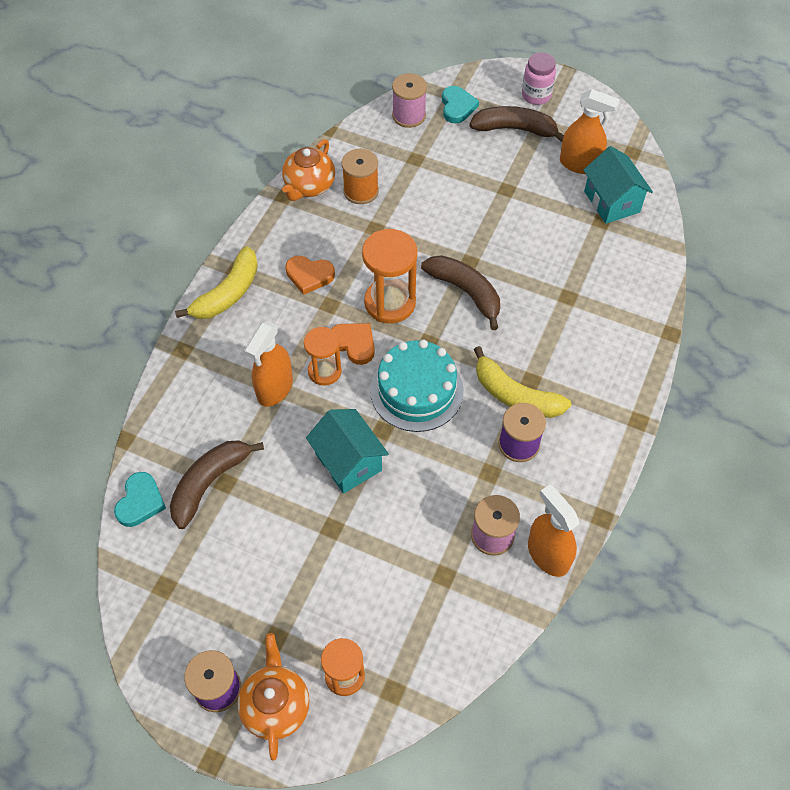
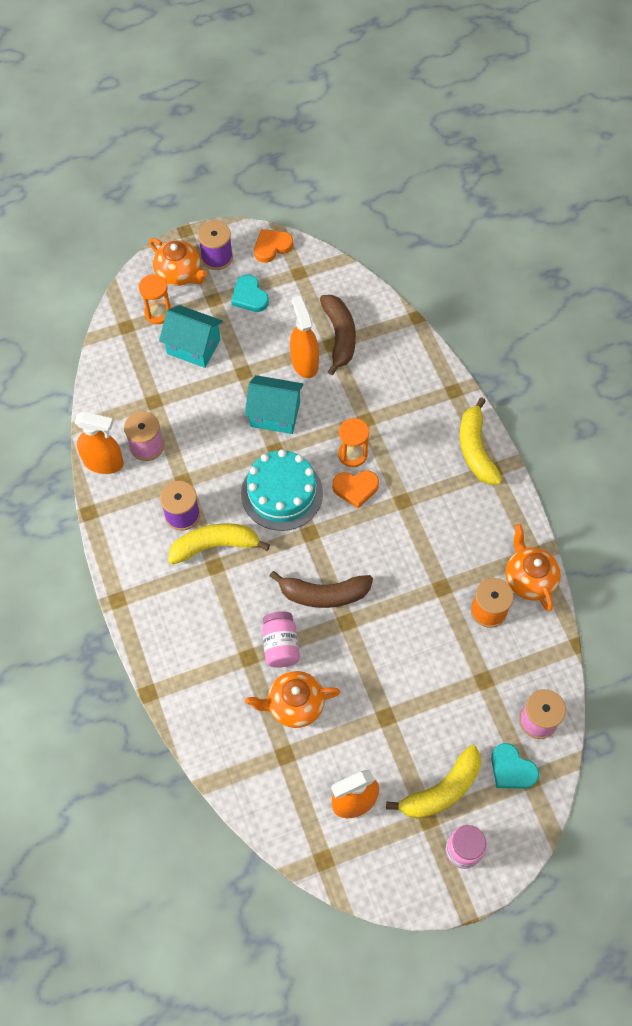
camera: 135 degrees right, 5 degrees up
(140, 502) = (364, 297): turquoise heart -> turquoise heart (249, 296)
(274, 388) = (369, 417): orange spray bottle -> orange spray bottle (304, 362)
(309, 275) = (441, 509): orange heart -> orange heart (272, 247)
(390, 303) = (365, 538): orange hourglass -> none
(515, 129) = (441, 790): brown banana -> yellow banana
(535, 285) = (280, 645): none -> pink jar
(564, 243) = (294, 705): none -> orange teapot
(612, 201) = (294, 784): turquoise house -> turquoise house (193, 347)

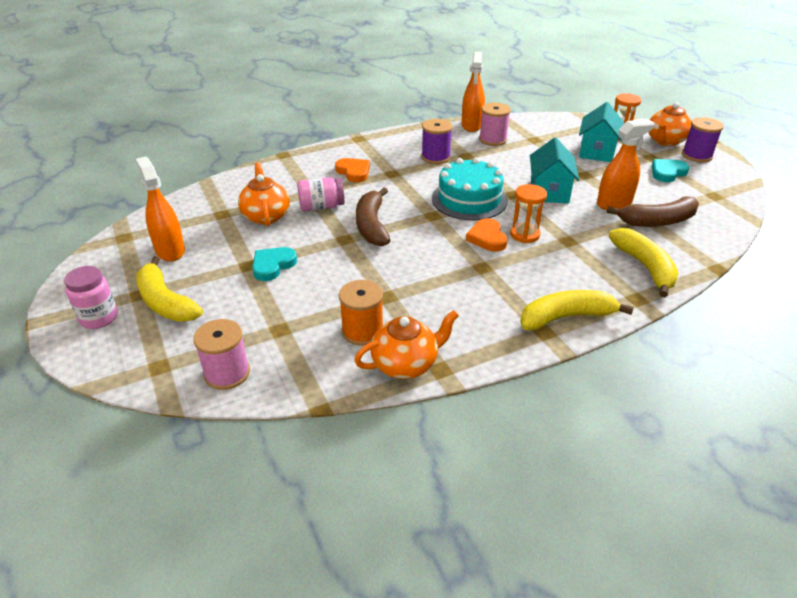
camera: 85 degrees right, 25 degrees down
(215, 545) = (410, 172): yellow banana -> yellow banana (645, 267)
(272, 247) = (732, 180): orange heart -> orange heart (354, 172)
(511, 769) = (174, 352): turquoise heart -> turquoise heart (273, 265)

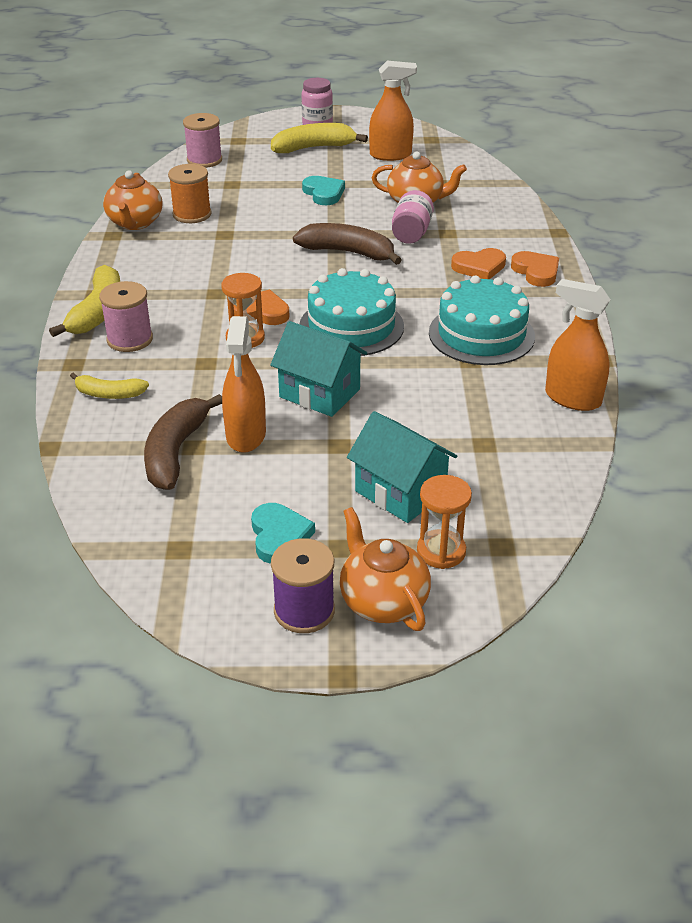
camera: 115 degrees right, 0 degrees up
(345, 153) = (536, 272): none -> orange heart
(435, 157) = (481, 334): purple spool -> turquoise cake
(492, 139) = (508, 401): pink spool -> pink spool (130, 339)
(645, 267) = (109, 394): yellow banana -> yellow banana, size x0.60

